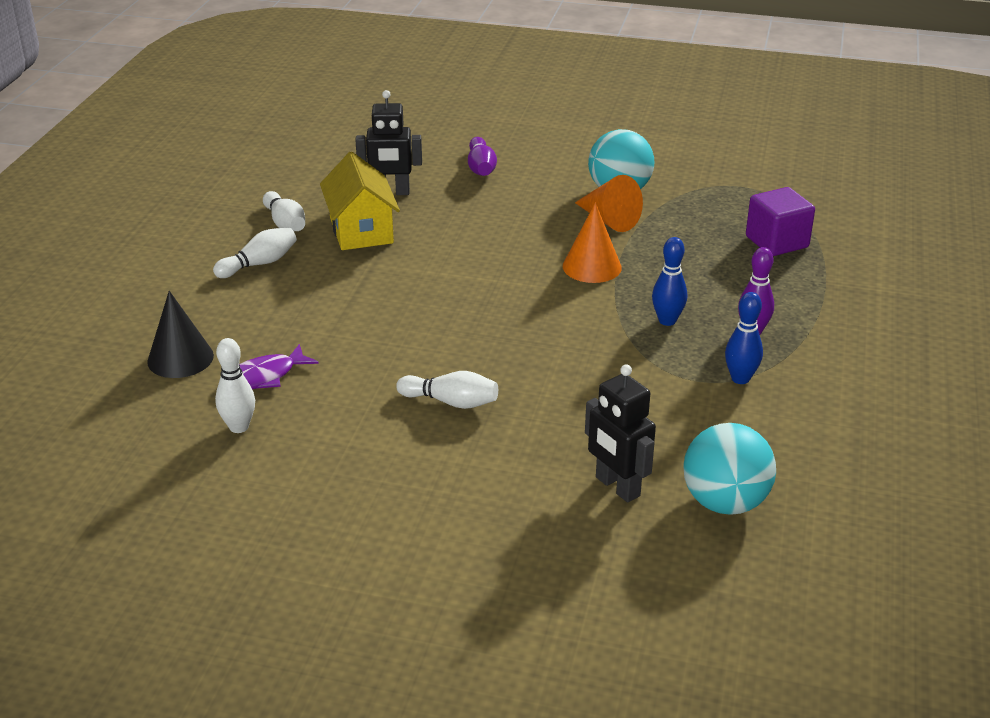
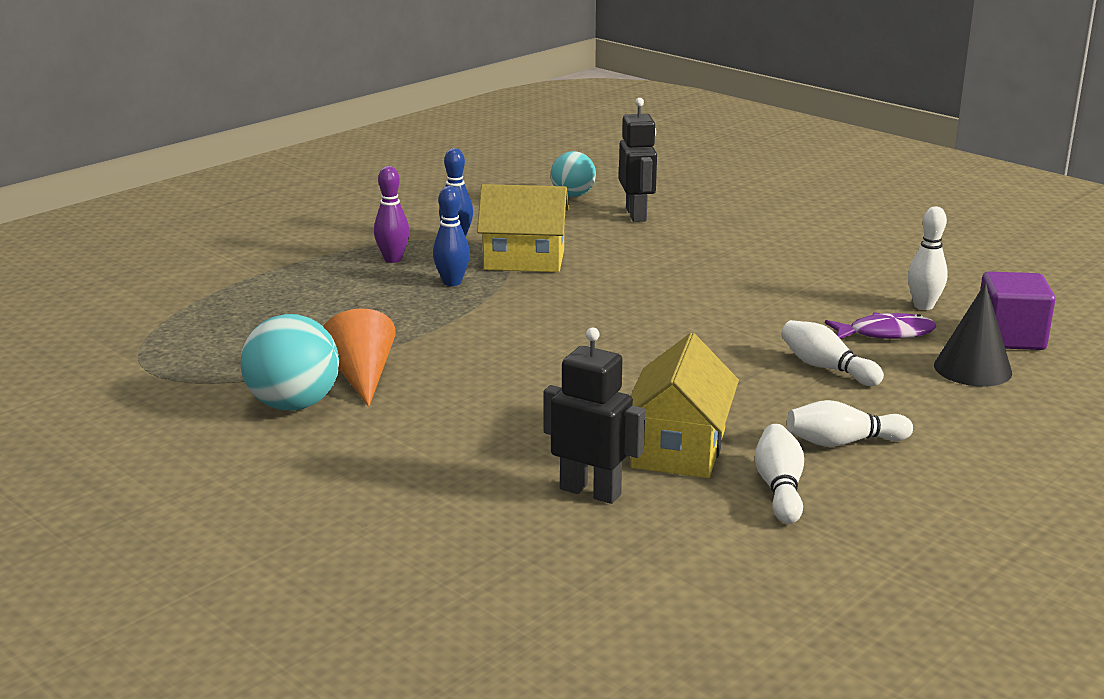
camera: 150 degrees left, 10 degrees down
(451, 402) = (716, 279): white bowling pin -> white bowling pin (826, 368)
(481, 168) = (420, 492): purple bowling pin -> none
(592, 266) = (453, 338): orange cone -> none
(644, 369) = (524, 260): none -> yellow house
(724, 502) = (573, 195): turquoise ball -> turquoise ball, size x0.66
(776, 242) = (234, 310): purple cube -> purple cube (1010, 337)

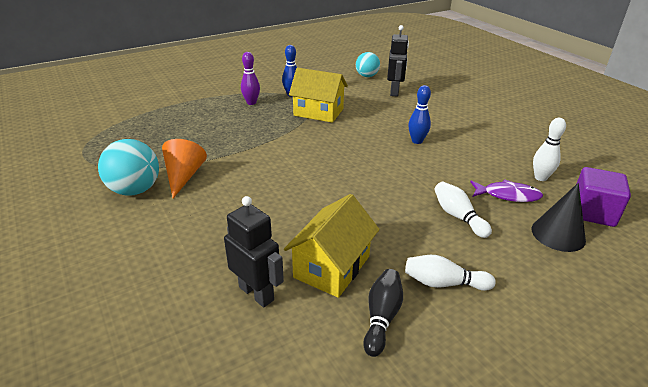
camera: 15 degrees right, 10 degrees up
(452, 282) = (272, 121): blue bowling pin -> blue bowling pin (417, 141)
(779, 488) = (381, 317): white bowling pin -> black bowling pin

